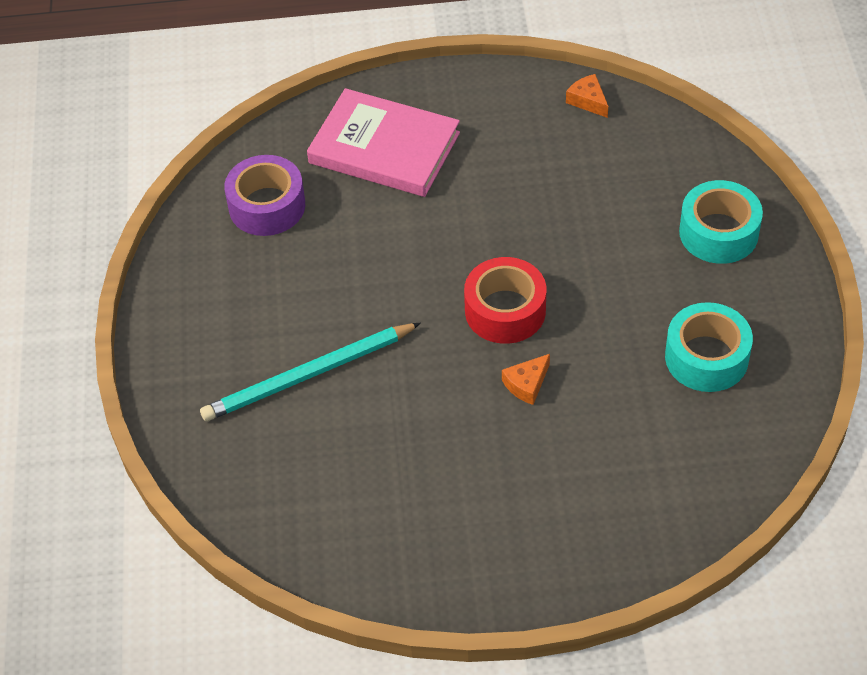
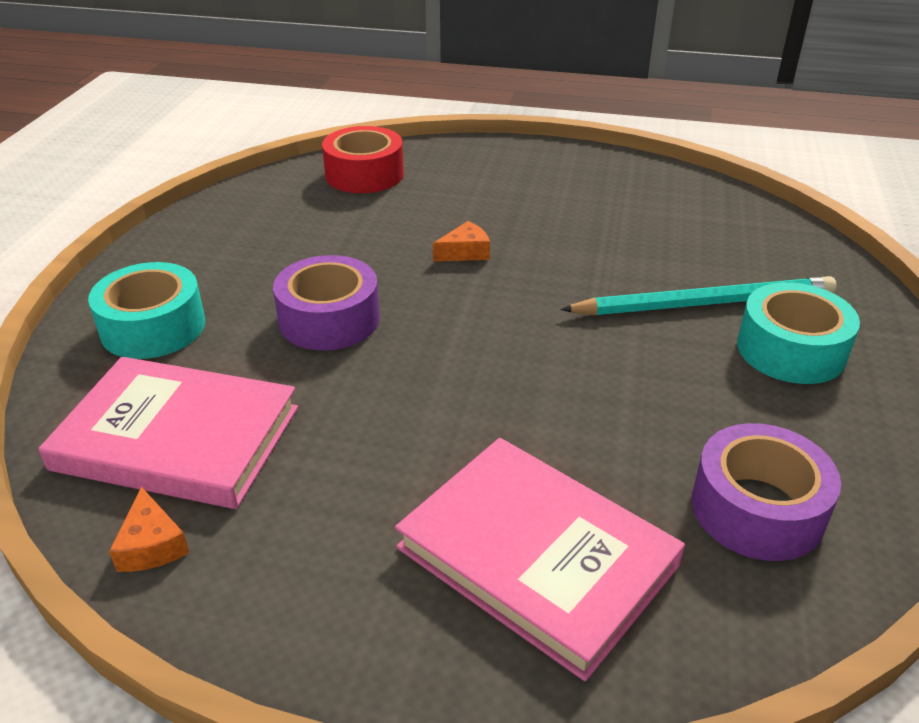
camera: 165 degrees left, 15 degrees down
(505, 310) = (454, 311): red tape -> red tape (364, 174)
(595, 276) = (329, 319): none -> purple tape
(626, 158) = (177, 438): none -> pink book
(706, 357) = (275, 236): turquoise tape -> turquoise tape (791, 350)

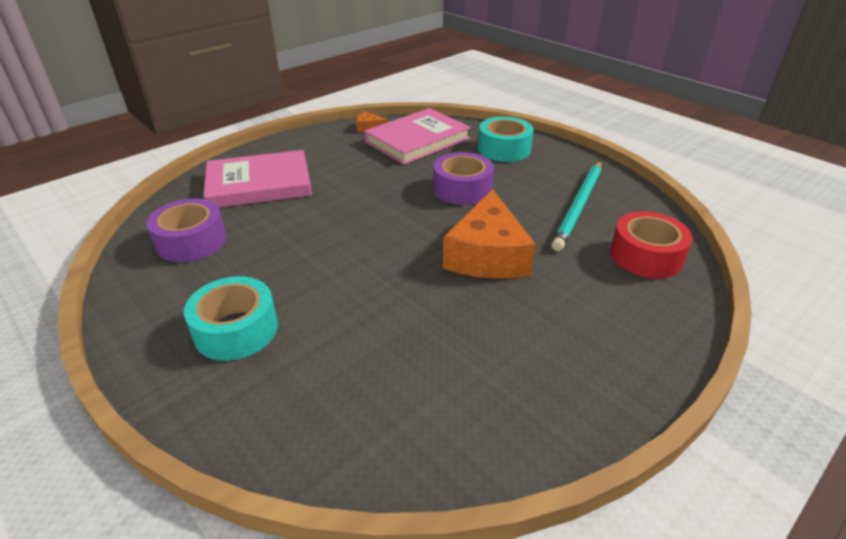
camera: 125 degrees right, 0 degrees up
(465, 252) = (487, 254): orange cheese -> orange cheese, size x2.38
(704, 303) = (319, 324): turquoise pencil -> turquoise pencil (579, 206)

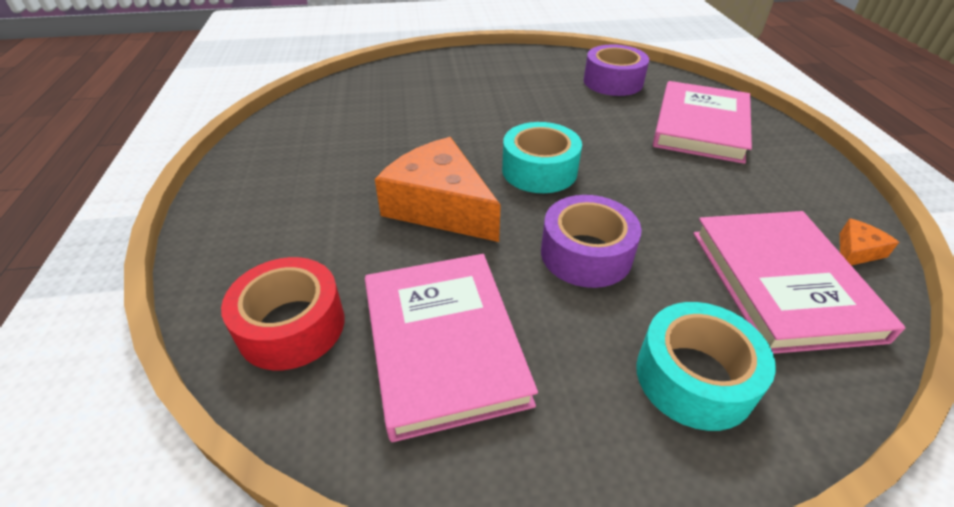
camera: 125 degrees right, 5 degrees up
(236, 330) = (485, 79): turquoise tape -> turquoise tape (539, 170)
(579, 206) = (443, 344): turquoise pencil -> pink book

